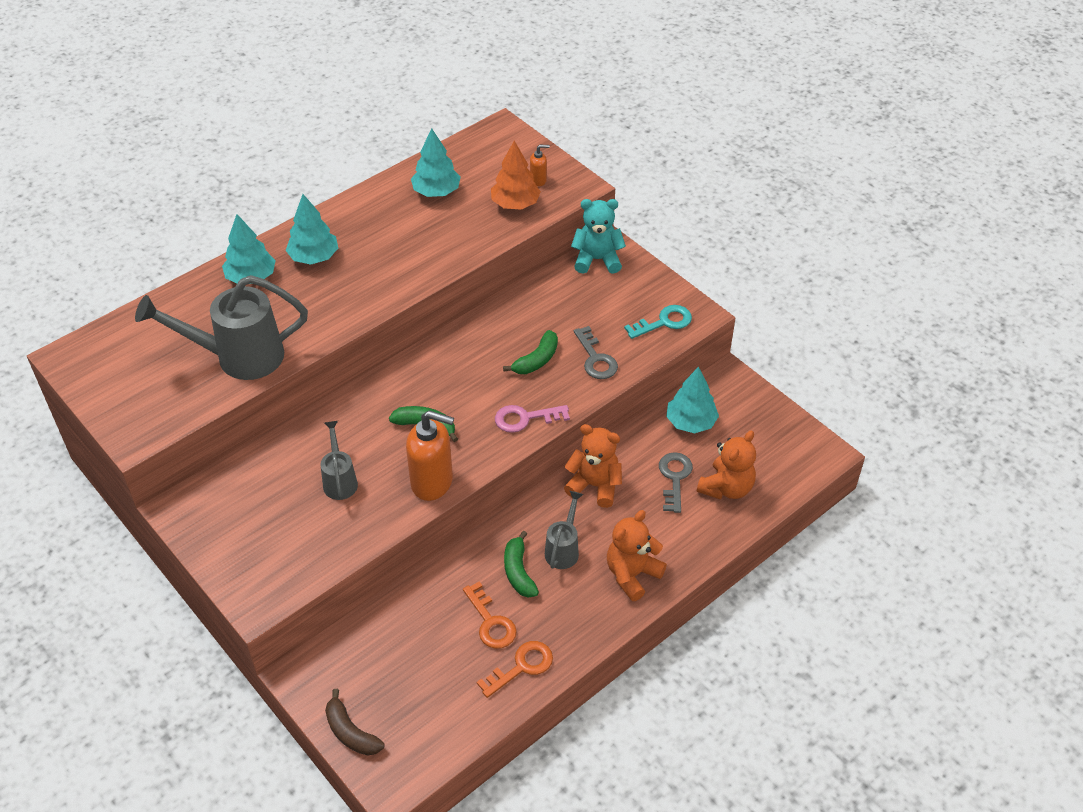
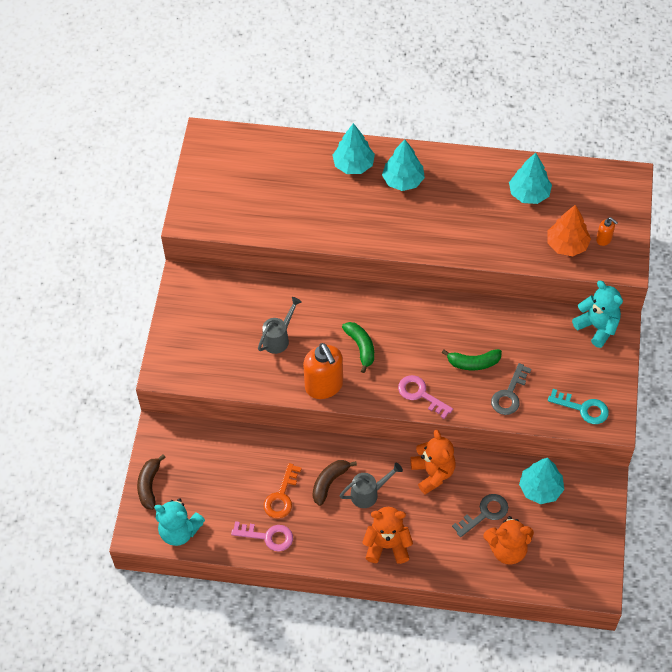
camera: 50 degrees right, 10 degrees up
(238, 357) = (289, 214): grey watering can -> none
(432, 743) = (179, 531): none -> turquoise teddy bear
(518, 572) = (329, 483): green banana -> brown banana
(521, 667) = (268, 536): orange key -> pink key

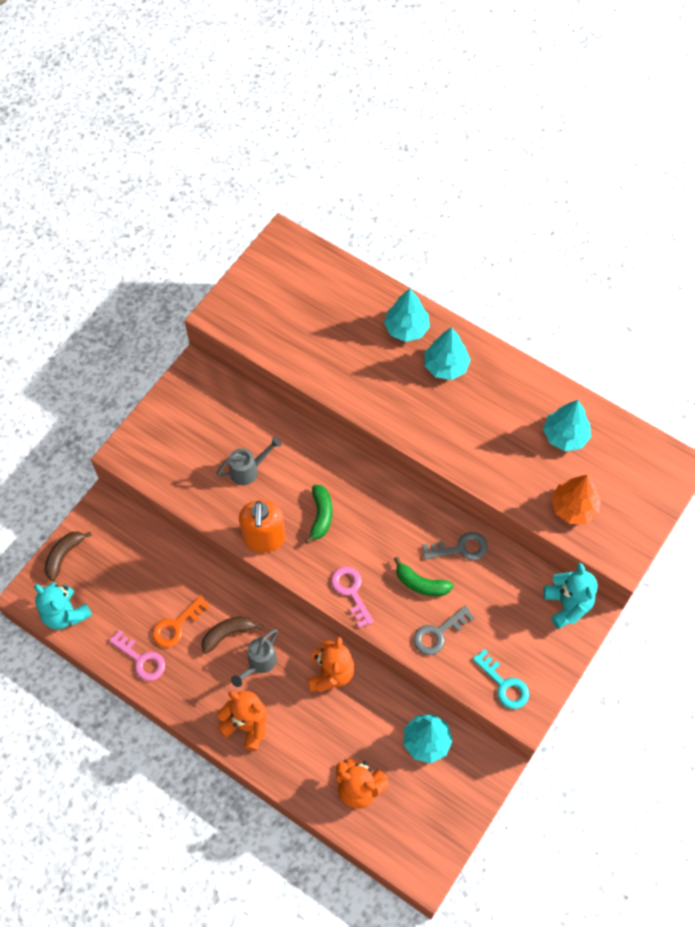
camera: 25 degrees right, 5 degrees up
(369, 493) = (259, 663): grey watering can -> grey watering can turned 120 degrees clockwise
(485, 513) = (357, 739): grey key -> grey key (460, 548)
(604, 239) = (615, 519): orange soap dispenser -> none

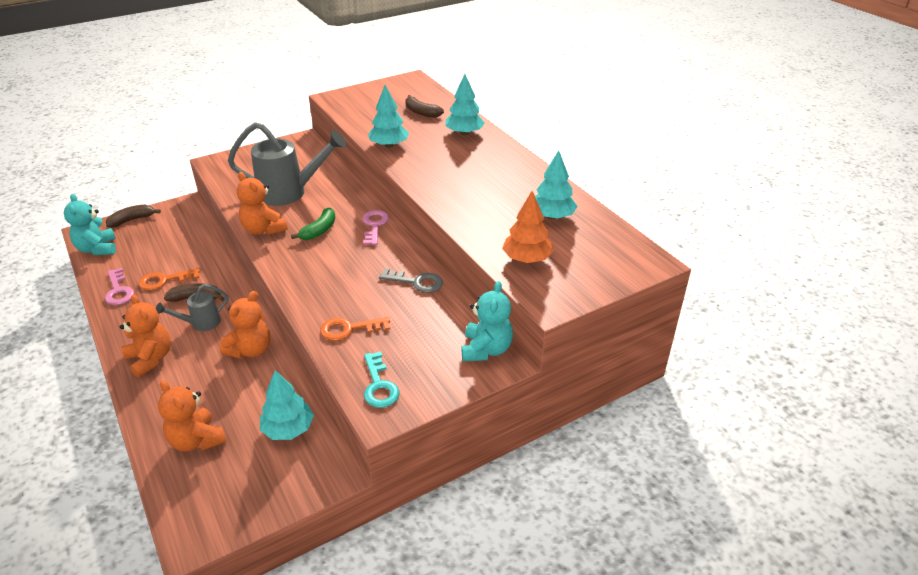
camera: 25 degrees right, 25 degrees down
(249, 470) = (290, 193): grey watering can -> grey watering can, size x1.92
(264, 538) = (263, 229): orange soap dispenser -> orange teddy bear
(337, 306) = (421, 112): none -> brown banana
(351, 591) = (300, 279): pink key -> pink key (374, 225)
(421, 583) = (363, 293): green banana -> none
(438, 633) = (349, 329): grey key -> orange key
(446, 366) = (479, 157): turquoise tree -> turquoise tree (389, 145)

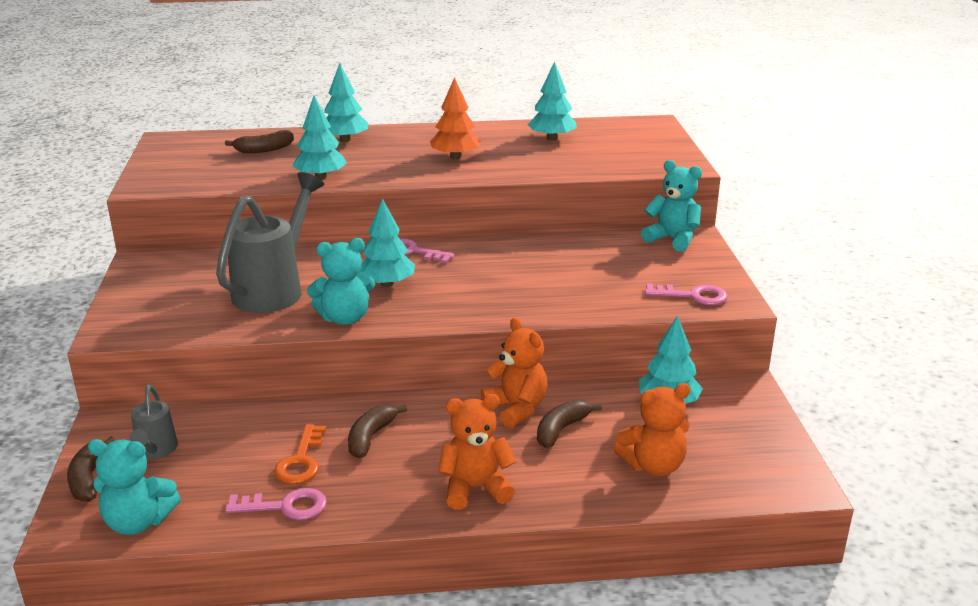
camera: 65 degrees left, 10 degrees down
(200, 323) = (432, 440): grey watering can -> grey watering can (155, 451)
(230, 379) = (561, 429): none -> brown banana
(263, 229) = (345, 318): orange teddy bear -> turquoise teddy bear
(319, 230) = (387, 284): green banana -> turquoise tree
(349, 329) = (594, 296): orange key -> none
(379, 385) = (693, 296): turquoise key -> pink key
(416, 282) = (542, 249): grey key -> none
(527, 259) = (612, 161): orange tree -> orange tree (455, 157)

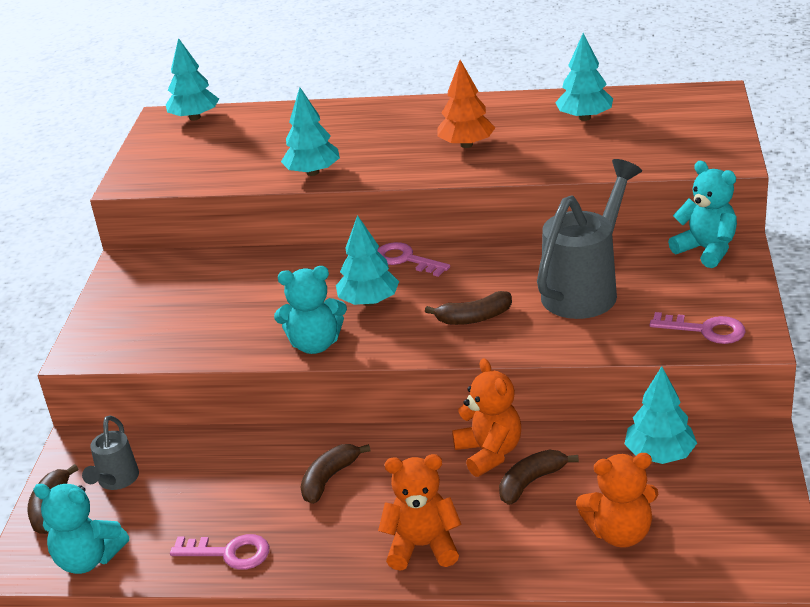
camera: 15 degrees right, 5 degrees up
(264, 149) = (262, 132): brown banana -> brown banana (474, 318)
(275, 289) = (251, 304): grey watering can -> grey watering can (586, 288)
(301, 461) = (254, 502): orange key -> none
(345, 140) = (351, 119): turquoise tree -> turquoise tree (195, 117)

